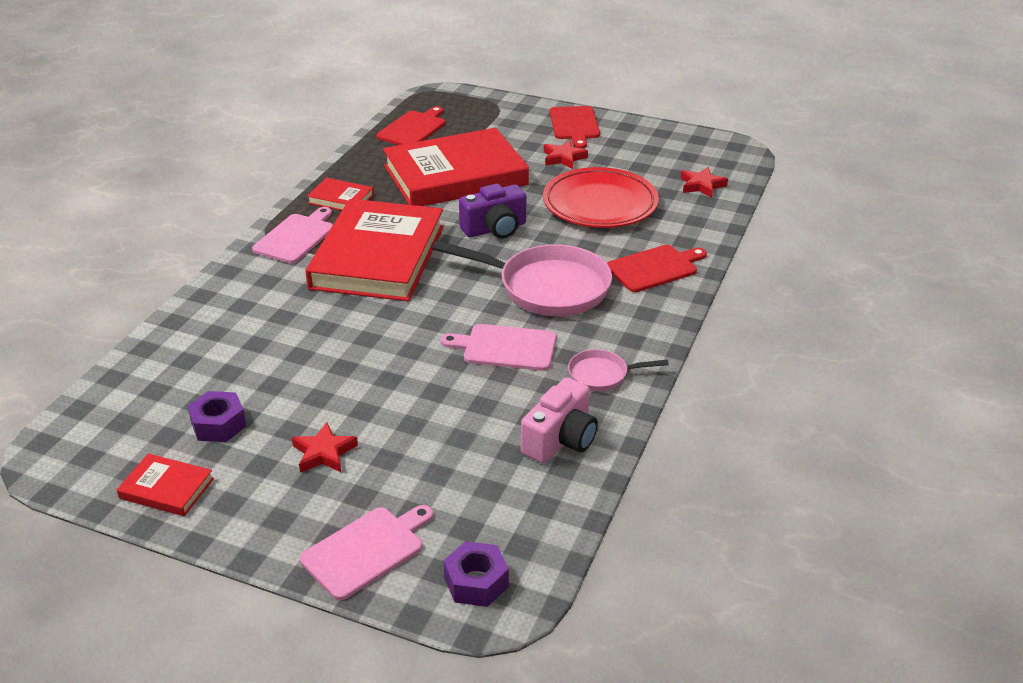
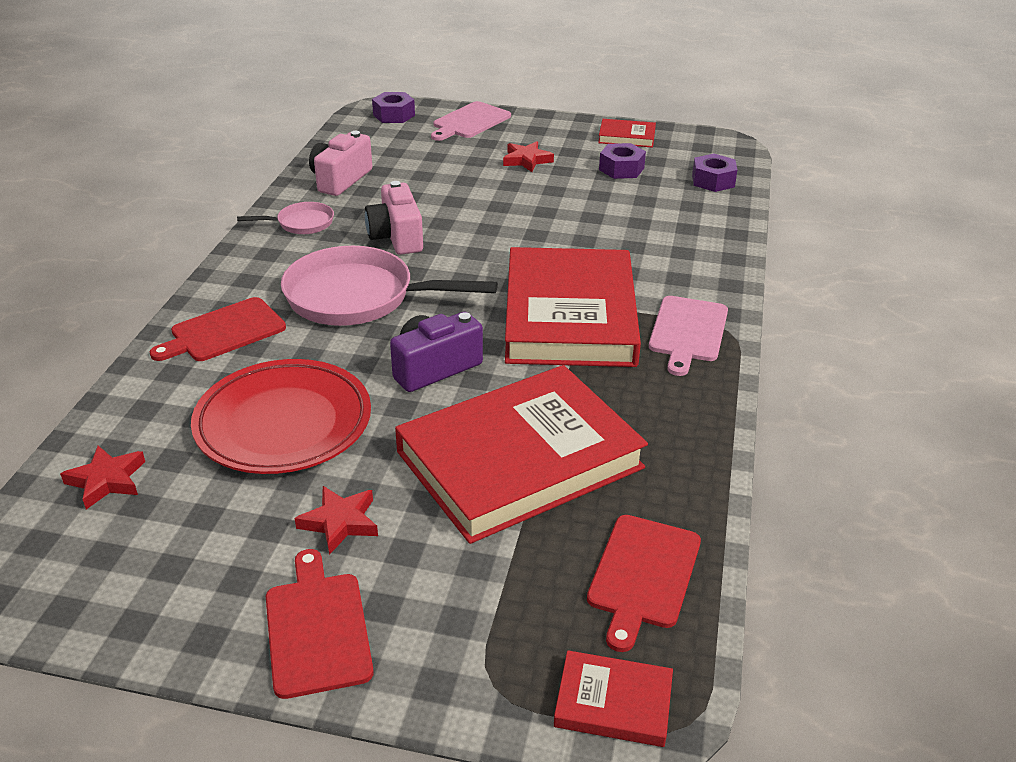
camera: 170 degrees right, 0 degrees up
(130, 394) = (713, 181): none -> purple nut
(341, 199) = (671, 396): red book -> red book (613, 702)
(505, 348) = (396, 237): pink cutting board -> pink camera

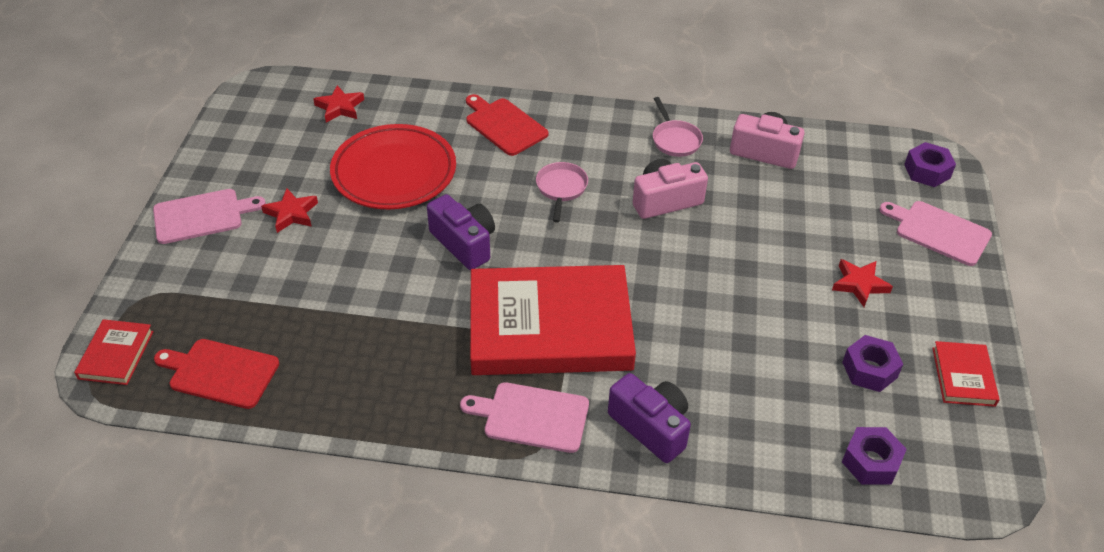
camera: 85 degrees right, 10 degrees up
(317, 628) = (202, 216): red cutting board -> pink cutting board
(358, 297) = (561, 189): pink pan -> pink pan, size x0.49
(519, 460) = (349, 300): red book -> none
(692, 269) = (651, 427): none -> purple camera

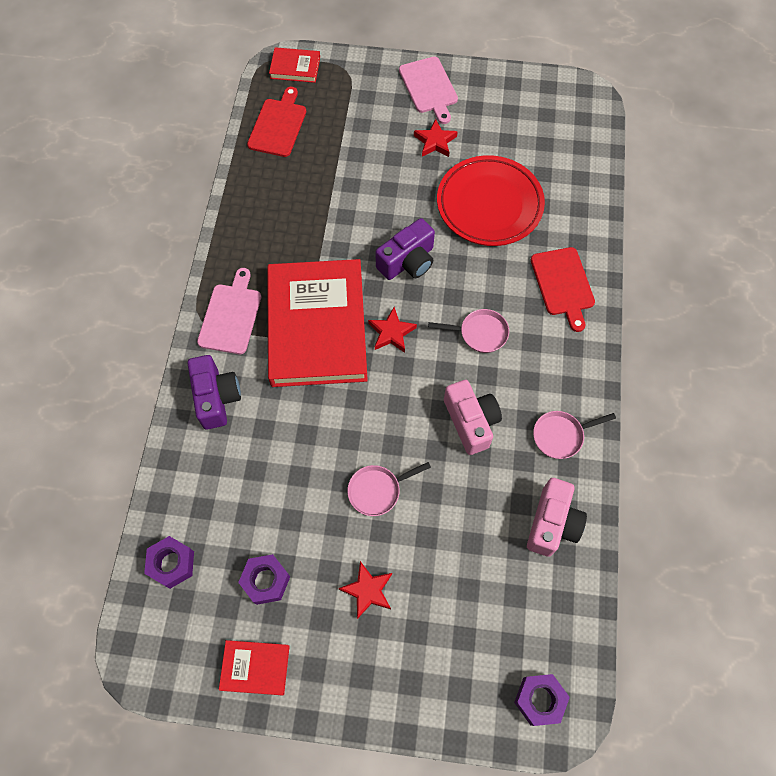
camera: 90 degrees right, 20 degrees up
(340, 107) = (570, 156): red star -> red star (391, 332)
(504, 125) = (563, 284): red cutting board -> red cutting board turned 120 degrees clockwise
(651, 427) = (216, 397): purple camera -> purple camera turned 60 degrees counterclockwise
(751, 275) = (377, 490): none -> pink pan
(939, 232) = (444, 690): pink cutting board -> none

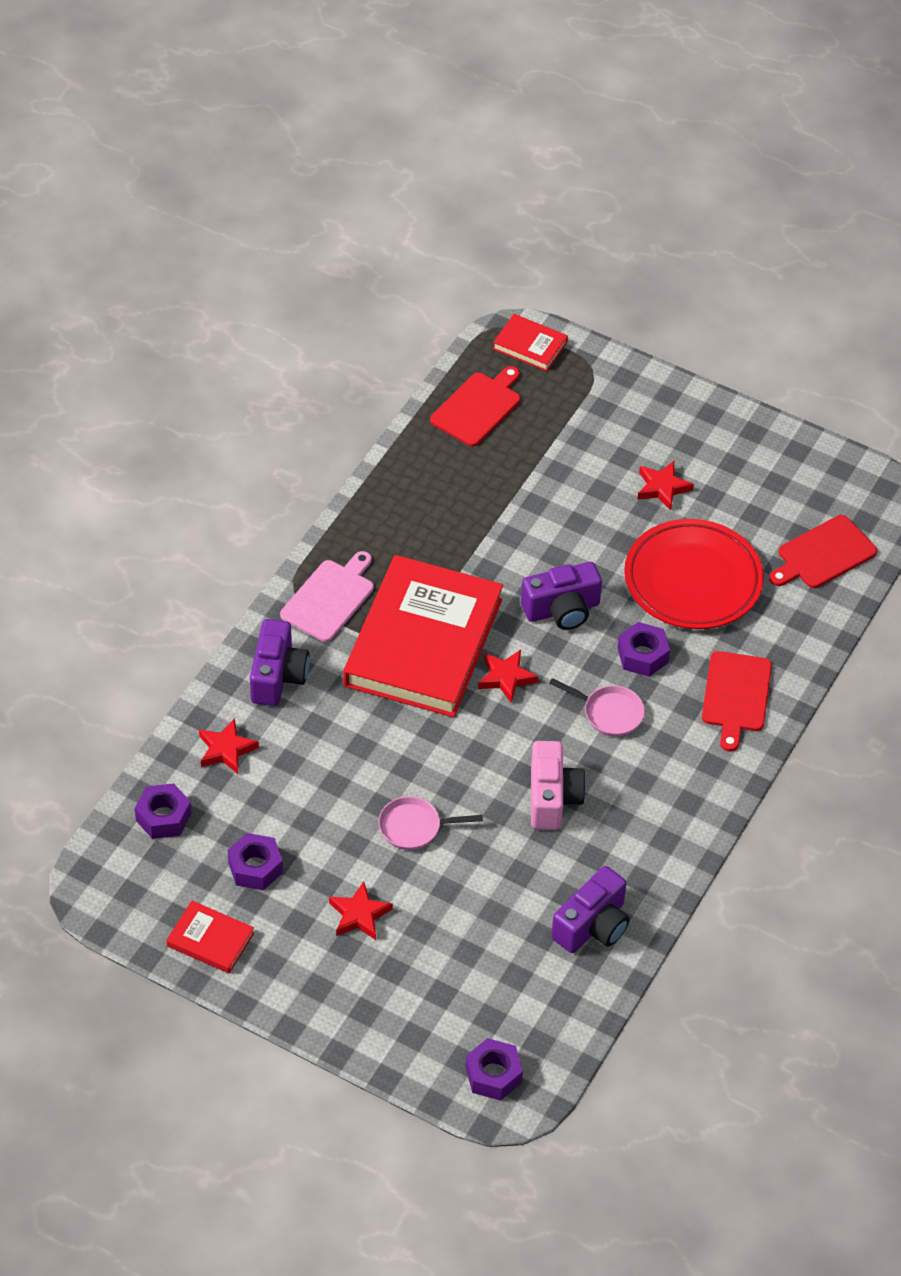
camera: 20 degrees right, 15 degrees down
(200, 479) = (226, 749): none -> red star
(429, 87) = (687, 422): pink cutting board -> none
(482, 277) = (642, 655): none -> purple nut
(552, 523) = (592, 926): pink camera -> purple camera
(561, 435) = (648, 847): pink pan -> none
(568, 153) = (823, 554): none -> red cutting board

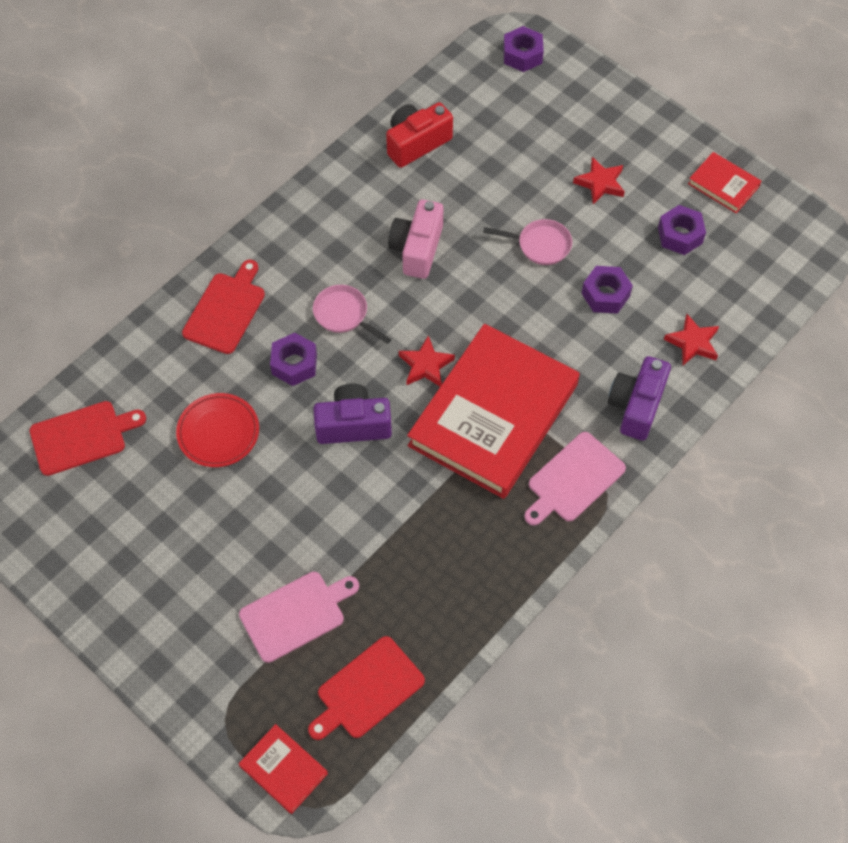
camera: 165 degrees left, 10 degrees up
(163, 817) = (754, 291): purple nut -> purple nut (605, 294)
(560, 449) = (296, 614): none -> pink cutting board
(592, 926) = (416, 143): purple camera -> red camera
(662, 488) = (207, 544): red star -> none
(692, 580) = (218, 432): red plate -> red plate, size x0.60

